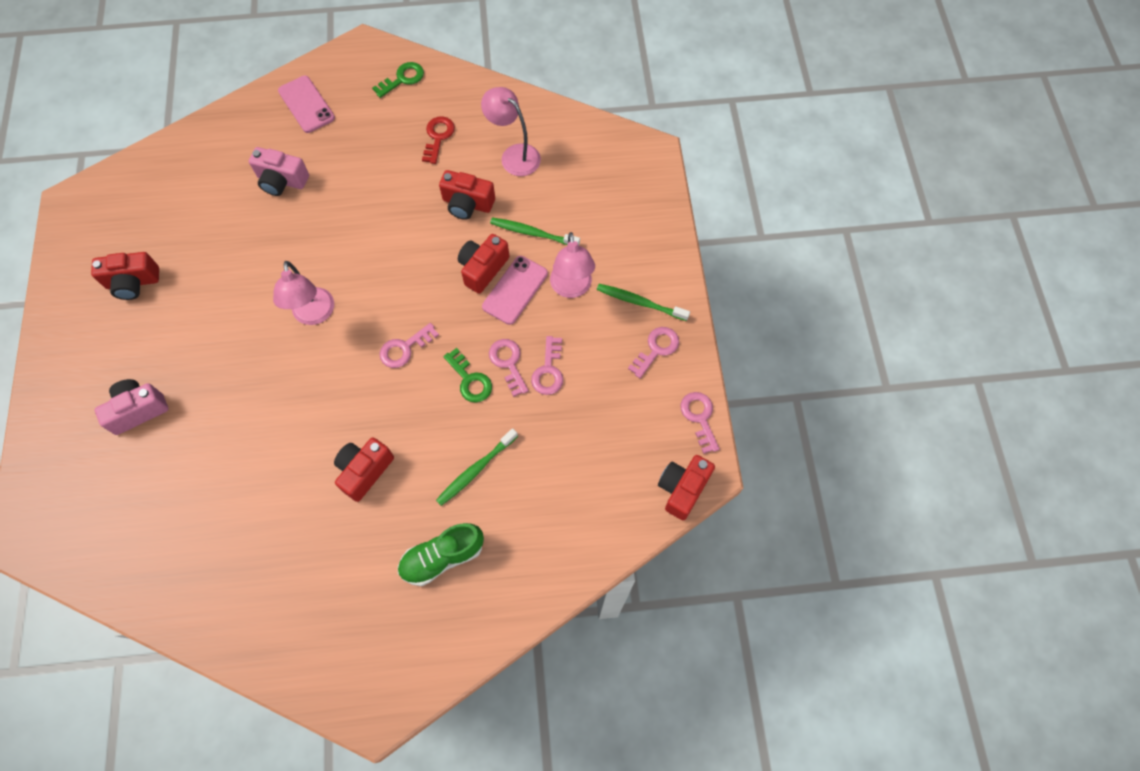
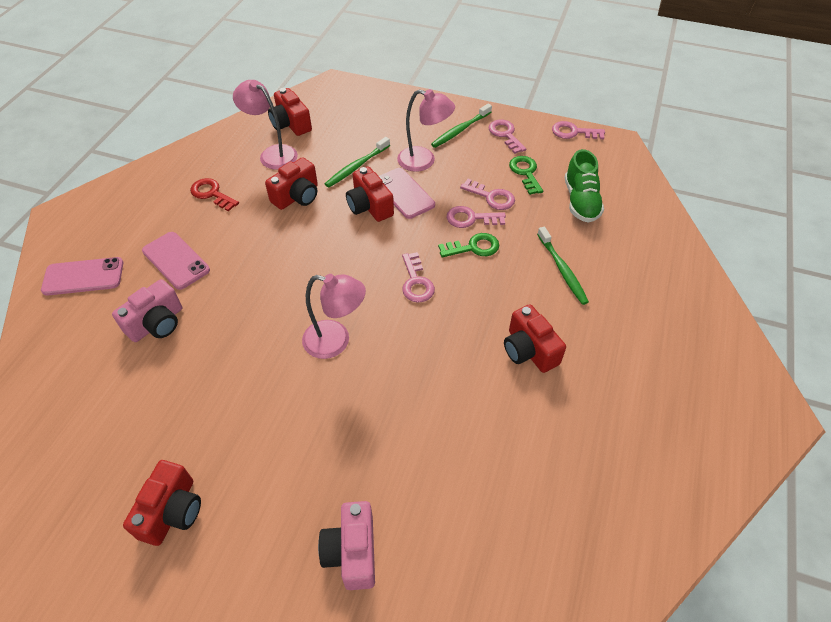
camera: 65 degrees left, 15 degrees down
(350, 156) = (176, 260): none -> pink phone
(402, 79) = (126, 198): green key -> green key (525, 173)
(442, 557) = (637, 318): green shoe -> green shoe (580, 201)
(514, 155) = (272, 154): pink lamp -> pink lamp turned 60 degrees clockwise
(682, 489) = (627, 158): red camera -> red camera (291, 124)

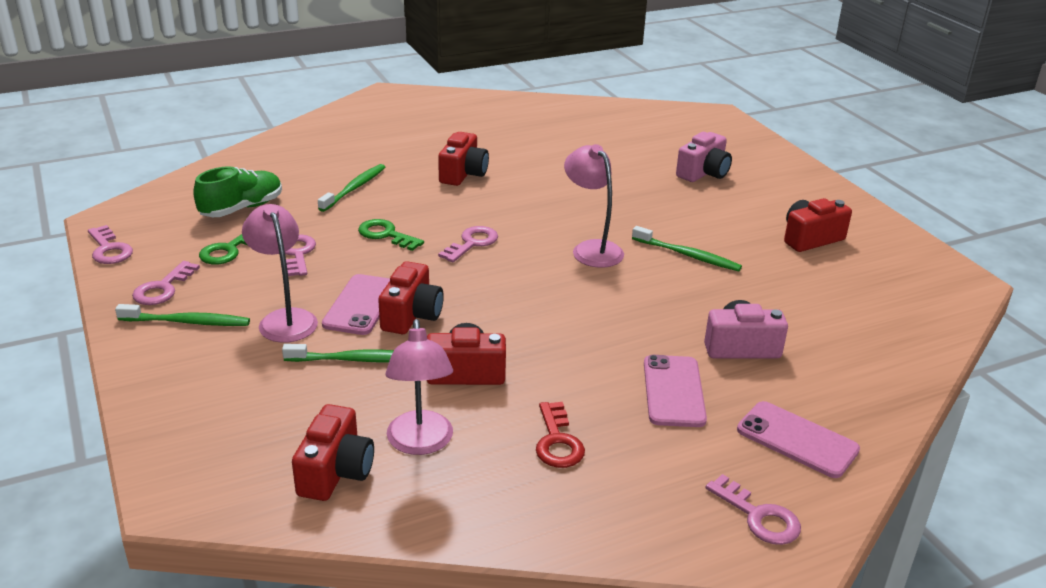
camera: 135 degrees left, 20 degrees down
(261, 393) = (688, 255): none -> green toothbrush
(471, 218) = (347, 251): pink key -> pink key (758, 516)

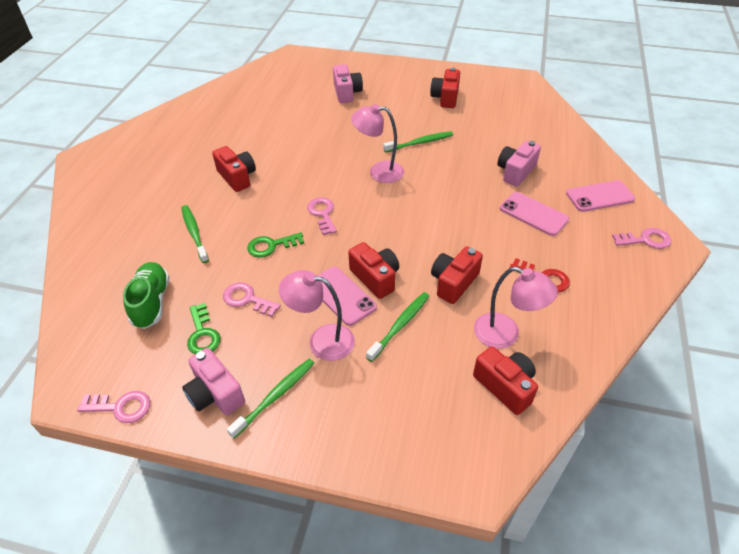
camera: 50 degrees left, 15 degrees up
(163, 288) = (215, 393): pink key -> pink camera

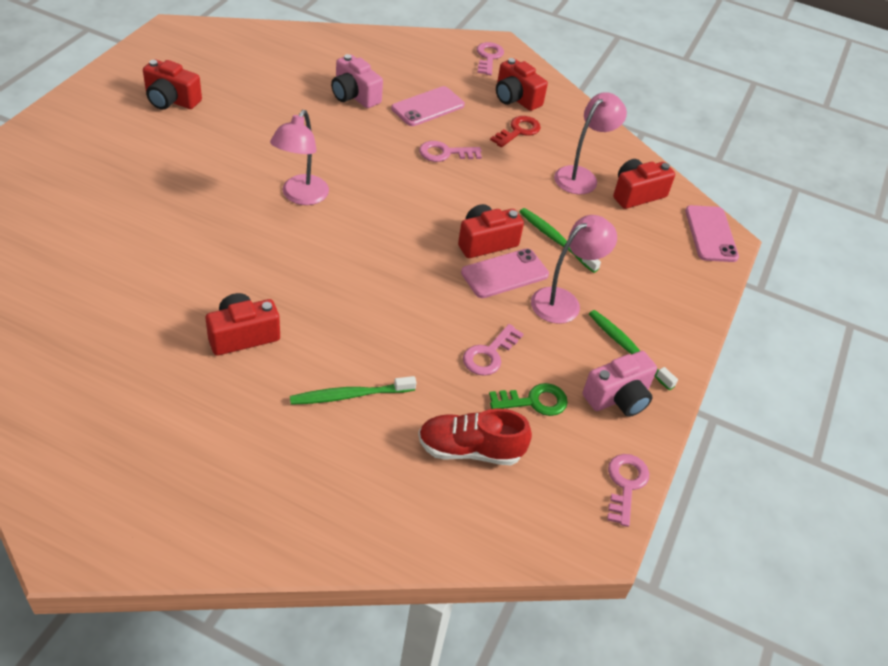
camera: 85 degrees left, 0 degrees up
(151, 302) = (470, 450): green shoe -> red shoe
(271, 246) = (404, 319): green key -> none
(322, 214) = (361, 262): pink key -> pink key (445, 153)
(322, 340) = (563, 301): pink lamp -> pink lamp turned 150 degrees counterclockwise
(347, 93) = (91, 184): pink camera -> none
(420, 143) = (259, 148): green toothbrush -> none
(453, 283) = (508, 189): red camera -> red camera (516, 98)
(600, 196) = (418, 58): pink phone -> pink phone (710, 234)

